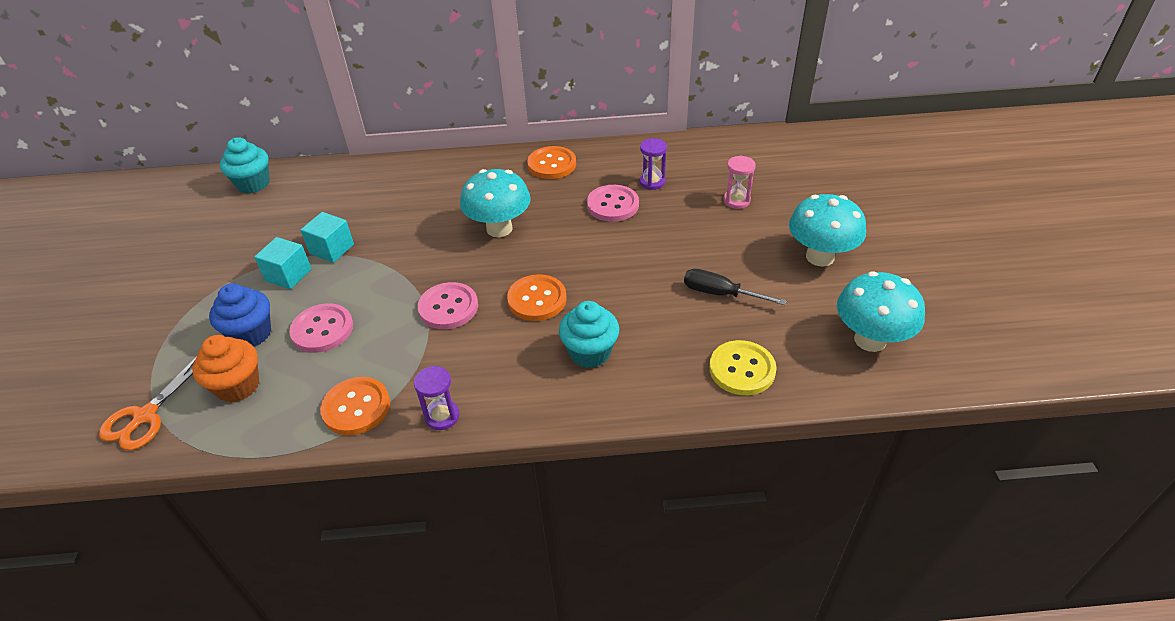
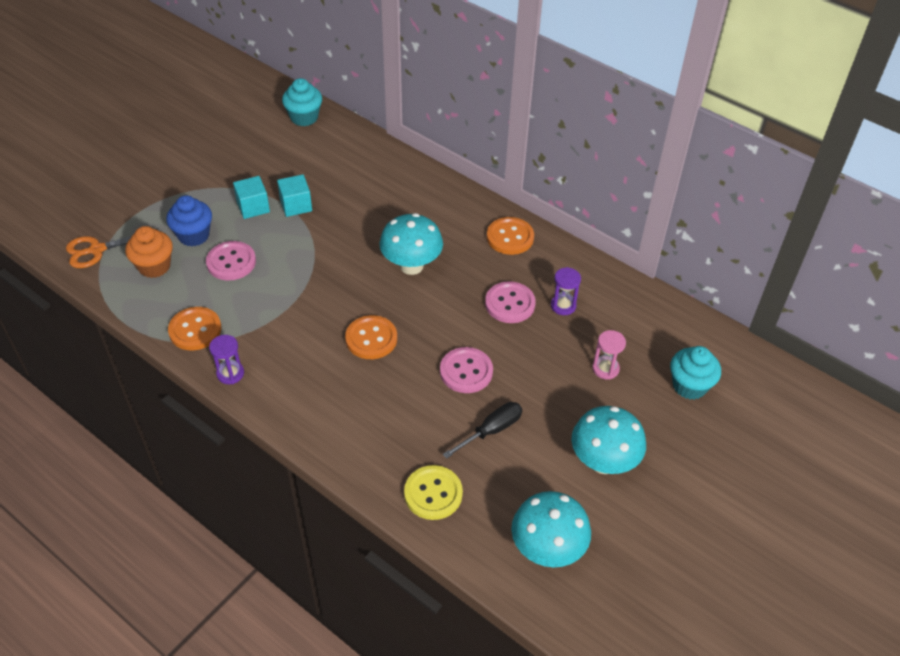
camera: 40 degrees right, 5 degrees up
(448, 307) = (314, 302): pink button -> pink button (466, 371)
(590, 352) = (357, 402): turquoise cupcake -> turquoise cupcake (689, 386)
(719, 293) = (492, 430): black screwdriver -> black screwdriver turned 75 degrees clockwise

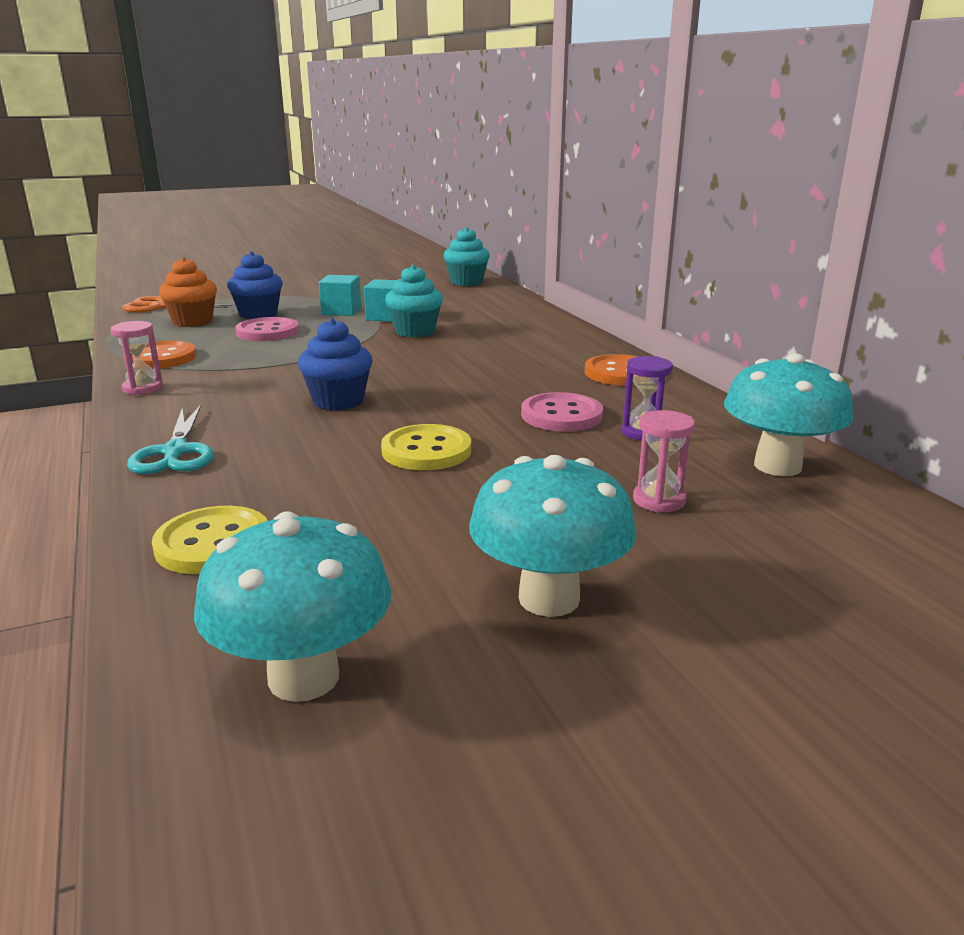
camera: 30 degrees right, 25 degrees down
(230, 373) = (143, 388): purple hourglass -> pink hourglass
(331, 431) = (175, 452): none -> turquoise scissors
(371, 339) = (338, 401): orange button -> blue cupcake
(411, 266) = (463, 367): turquoise mushroom -> turquoise mushroom (777, 466)
(466, 371) = (426, 451): pink button -> yellow button
(492, 430) = (393, 509): black screwdriver -> none
(689, 386) = (817, 558): turquoise cupcake -> turquoise cupcake (415, 331)

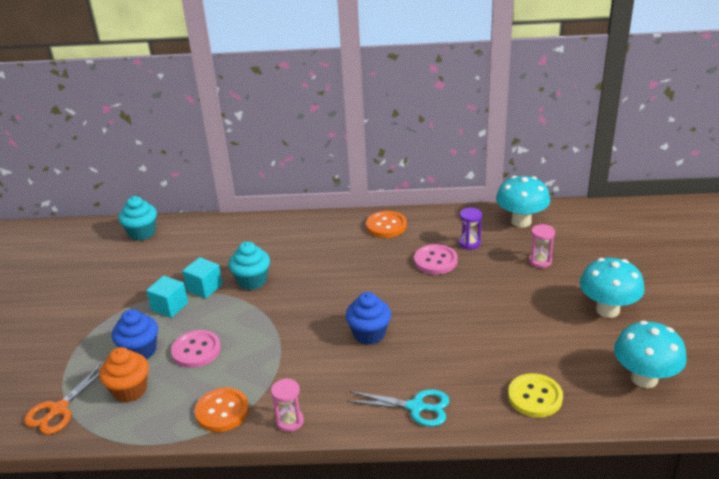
camera: 65 degrees left, 10 degrees up
(426, 451) = (459, 314): yellow button -> none

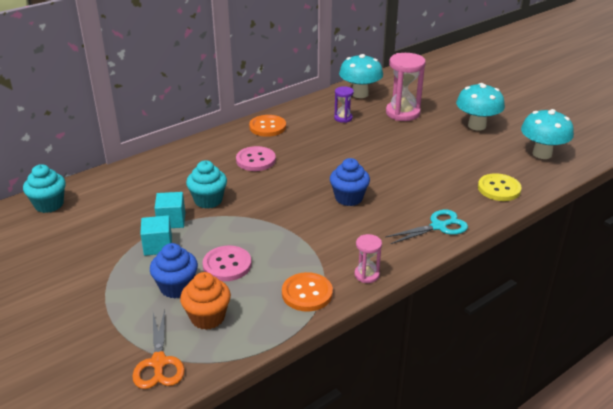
camera: 40 degrees left, 0 degrees up
(435, 261) = (334, 136): pink button -> pink button (255, 160)
(540, 261) = (402, 113): pink hourglass -> pink hourglass, size x1.89

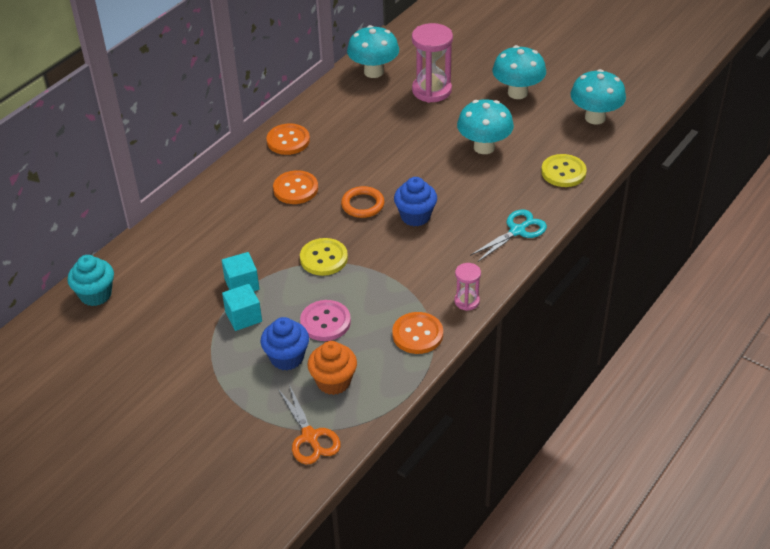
camera: 15 degrees left, 10 degrees up
(208, 200) = (268, 251): turquoise cupcake -> none
(252, 214) = (323, 258): none -> yellow button
(255, 160) = (295, 189): pink button -> orange button
(306, 181) = (362, 205): none -> orange ring
(343, 118) = (368, 111): purple hourglass -> none
(432, 158) = (484, 147): none -> turquoise mushroom

